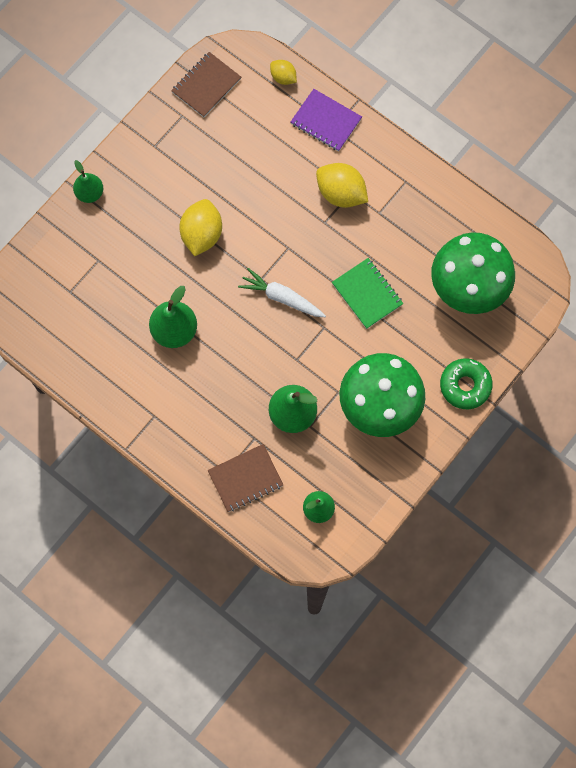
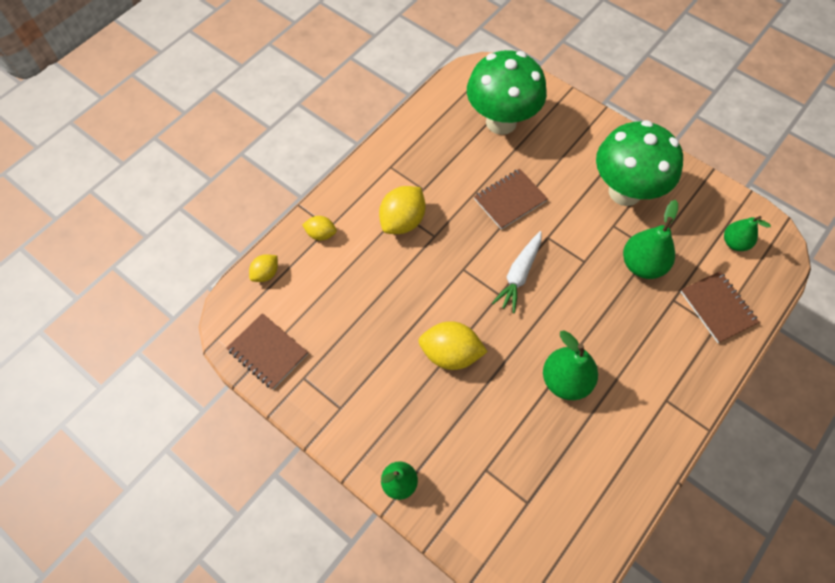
camera: 90 degrees left, 10 degrees down
(326, 121) = (321, 234): purple notebook -> yellow lemon
(367, 294) = (510, 200): green notebook -> brown notebook
(465, 386) = (593, 126): green donut -> none

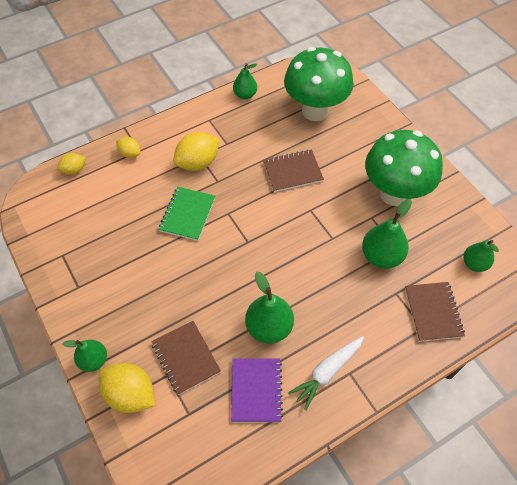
camera: 20 degrees right, 5 degrees down
(268, 352) = (45, 227): brown notebook -> brown notebook (185, 358)
(416, 125) = (245, 95): none -> green pear
(420, 285) = (187, 214): none -> green notebook
(450, 354) = (185, 275): yellow lemon -> yellow lemon (130, 394)
(519, 275) = (271, 231): white carrot -> white carrot (327, 372)
(584, 452) = (256, 390): none -> purple notebook

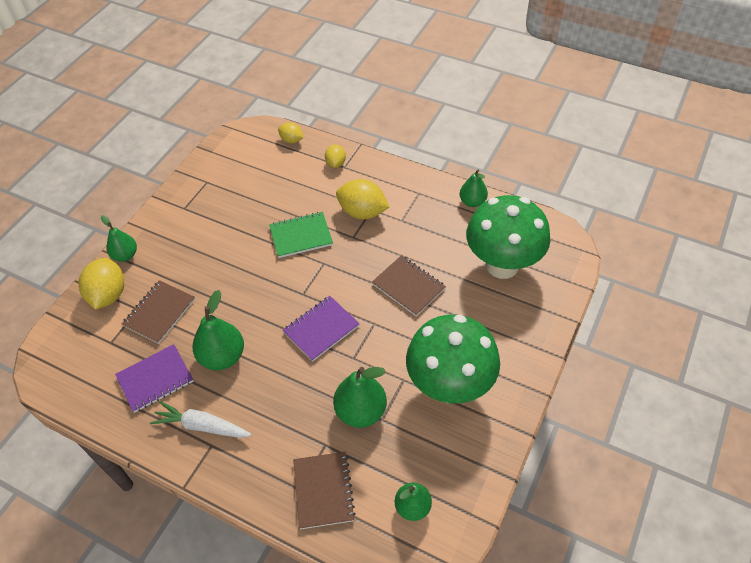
camera: 60 degrees right, 5 degrees down
(291, 245) = (321, 329): none -> purple notebook
(433, 312) = (323, 490): brown notebook -> brown notebook turned 60 degrees counterclockwise

